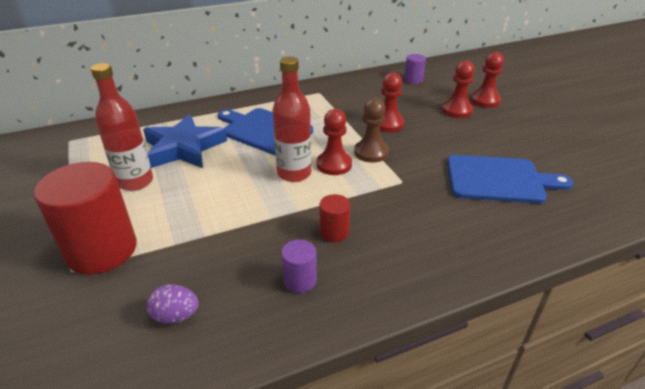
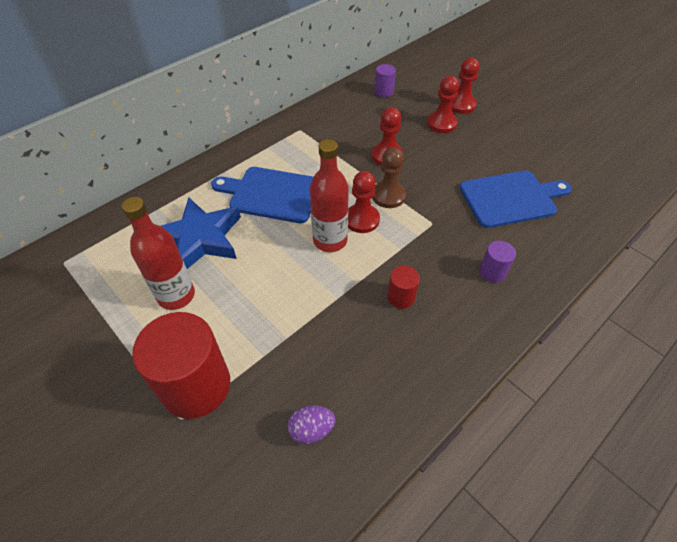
camera: 20 degrees left, 15 degrees up
(300, 280) = (398, 357): purple cylinder -> purple cylinder (492, 272)

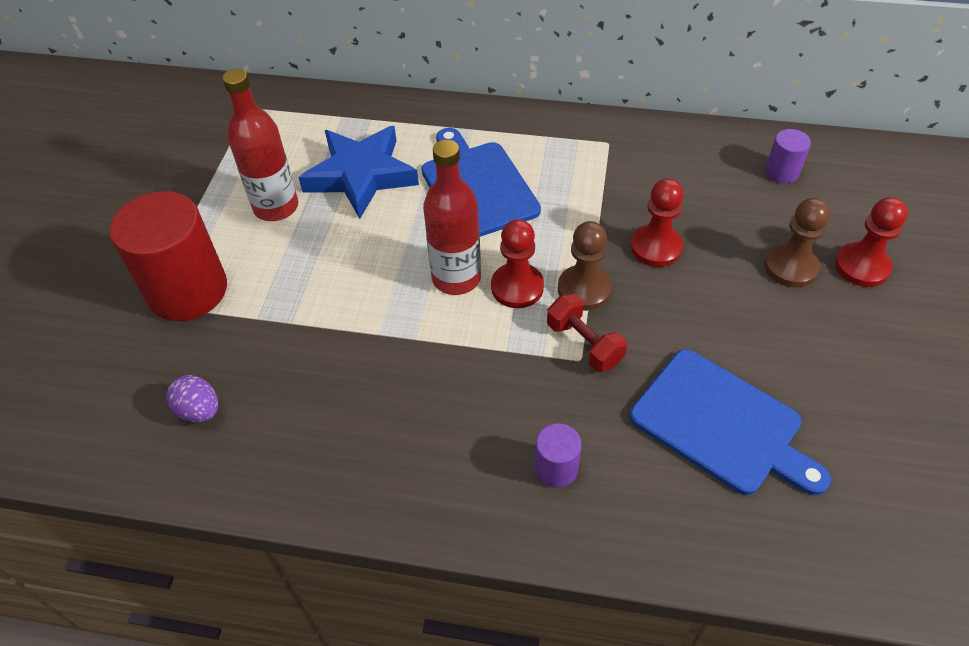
camera: 55 degrees right, 0 degrees up
(401, 297) = (430, 392): red cylinder -> none
(423, 216) = (584, 344): none -> red dumbbell
(441, 123) = (790, 267): red pawn -> brown pawn

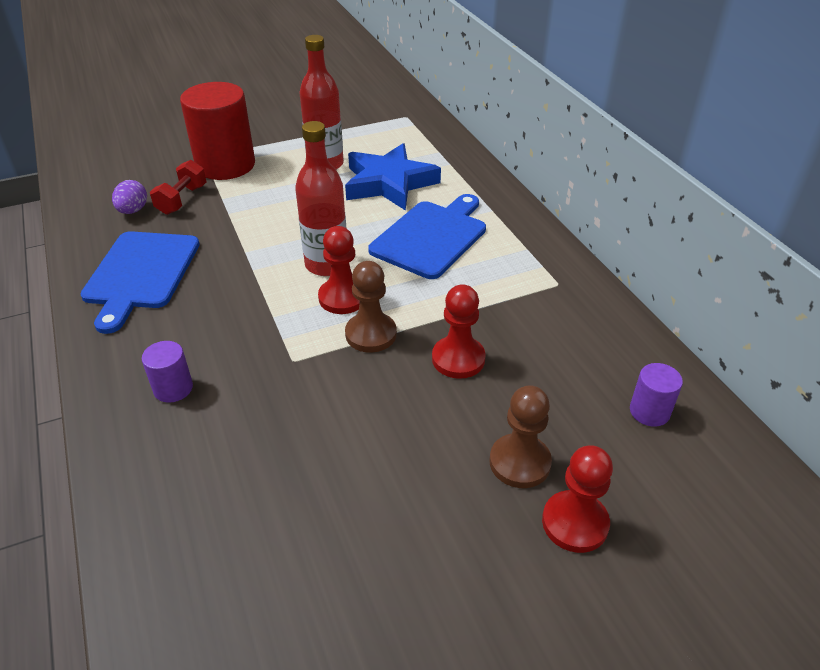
camera: 55 degrees right, 10 degrees down
(584, 344) = (311, 356): red dumbbell -> red dumbbell (182, 200)
(721, 424) = (280, 476): blue cutting board -> blue cutting board (141, 274)

